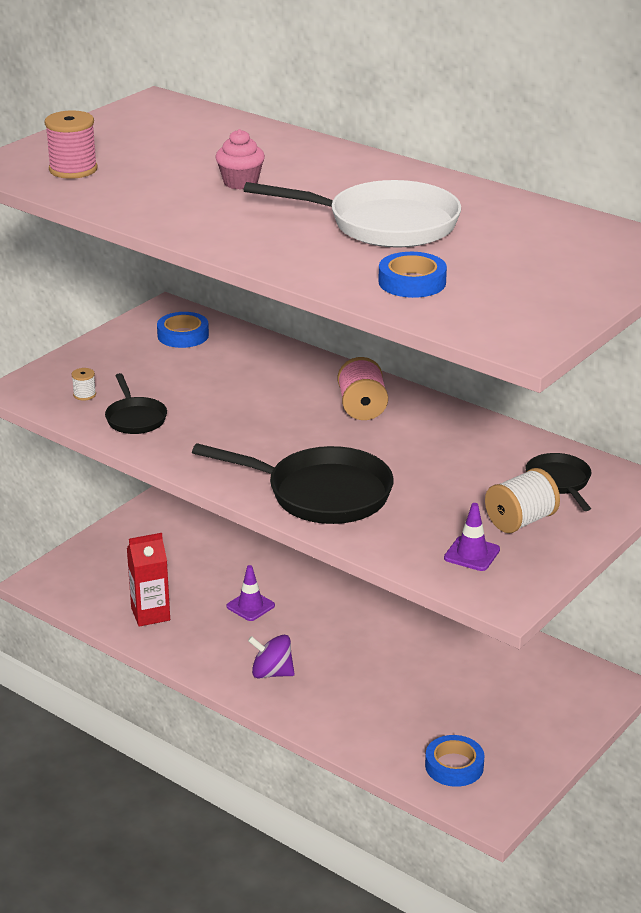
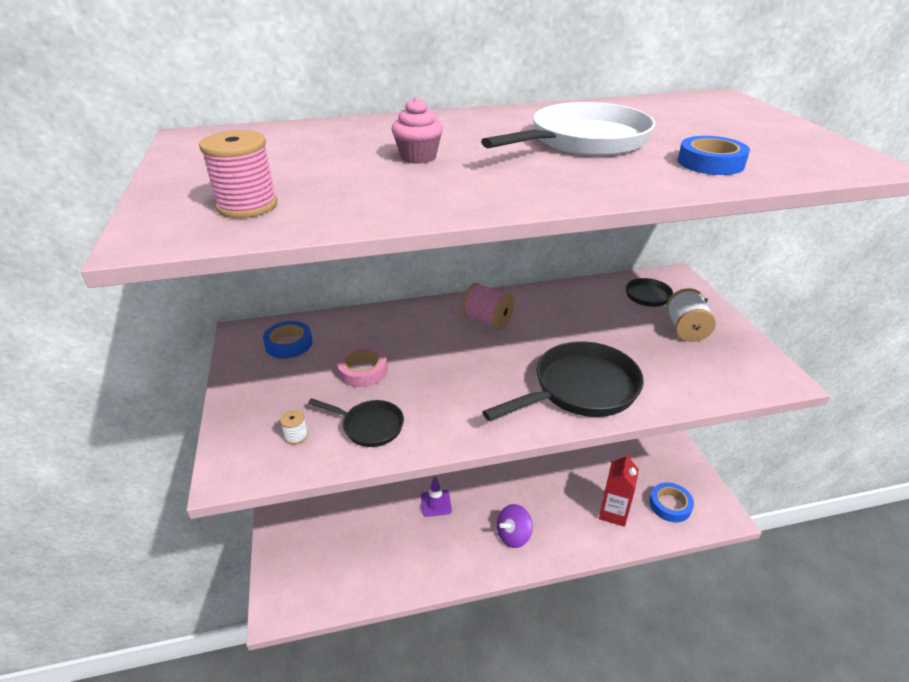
camera: 50 degrees left, 5 degrees up
(150, 614) = (389, 562): red carton -> red carton (613, 513)
(197, 384) = (363, 371): none -> pink tape
(472, 554) = (713, 365): purple traffic cone -> none

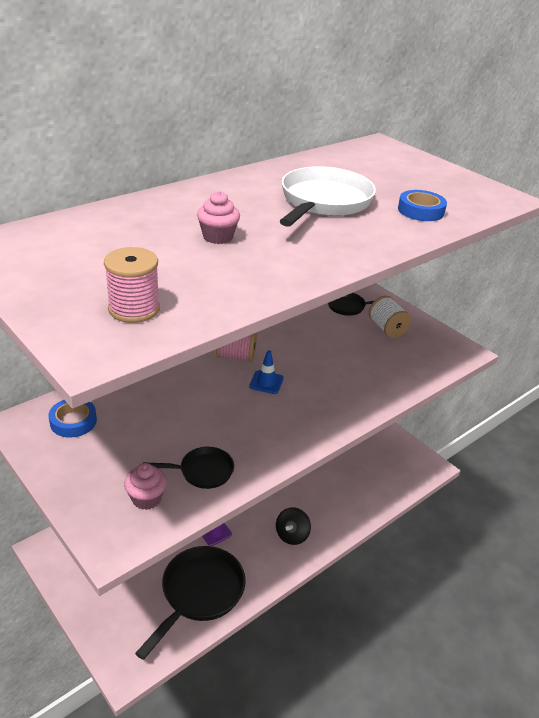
camera: 30 degrees left, 0 degrees up
(296, 436) = (146, 498): white spool -> pink cupcake
(363, 371) = (162, 427): pink tape -> none
(501, 354) = (266, 382): none -> blue traffic cone
(513, 535) = (292, 535): purple spinning top -> black spinning top
(580, 389) = (342, 395): black pan -> black pan (199, 593)
(613, 513) = (357, 491): red carton -> none
(670, 505) = (393, 471): blue tape -> none

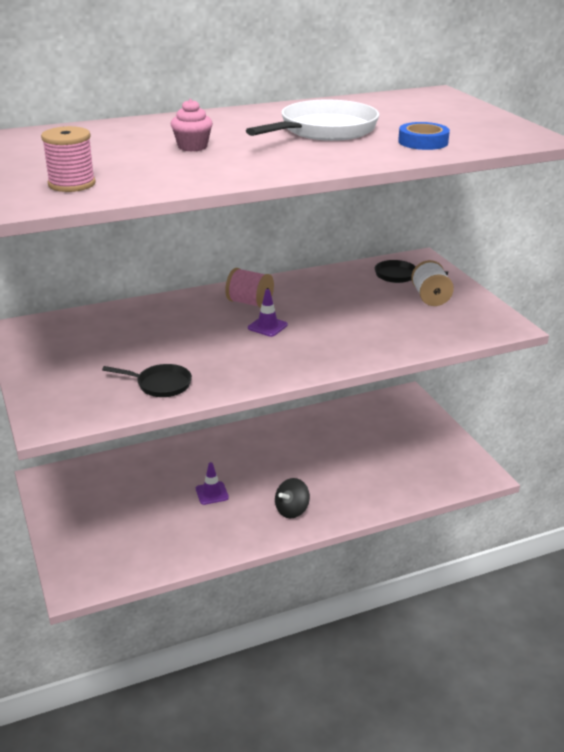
camera: 20 degrees right, 5 degrees down
(73, 421) = (64, 333): blue tape -> none
(146, 498) = (96, 396): pink cupcake -> none
(199, 593) = (172, 541): black pan -> none
(266, 382) = (267, 326): blue traffic cone -> purple traffic cone

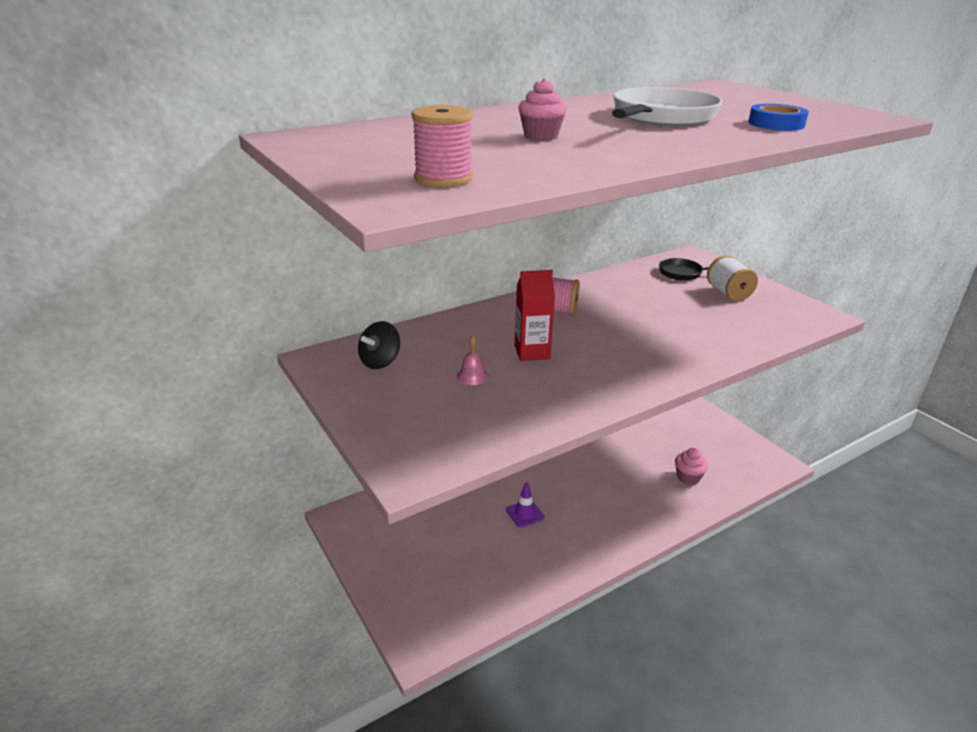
camera: 10 degrees left, 0 degrees up
(141, 353) = (472, 376): none -> pink bell
(160, 384) = (514, 411): black pan -> none
(205, 337) = (532, 352): none -> red carton
(267, 326) = (589, 335): purple traffic cone -> none
(292, 510) = (613, 523): black spinning top -> black spinning top (380, 362)
(385, 478) = (688, 477): none -> pink cupcake

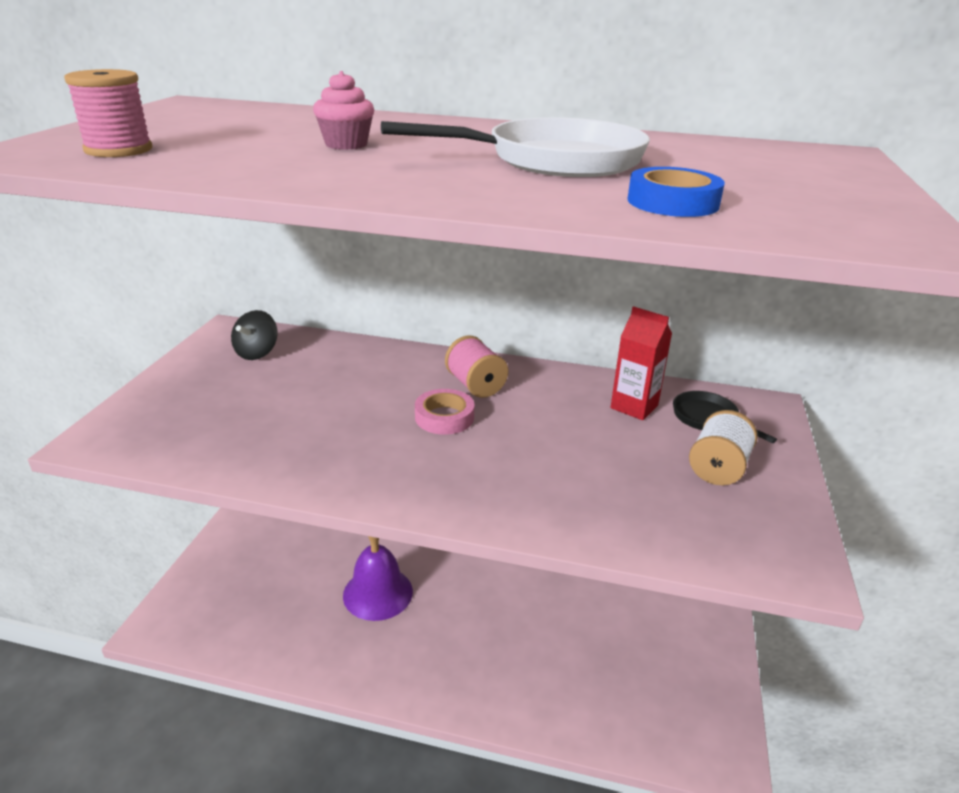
camera: 45 degrees right, 0 degrees up
(380, 362) = (257, 353): black spinning top -> black spinning top turned 60 degrees counterclockwise
(472, 376) = (286, 400): pink bell -> none
(525, 513) = (378, 593): purple traffic cone -> purple bell
(532, 352) = (372, 408): red carton -> red carton (634, 406)
(578, 335) = (444, 417): none -> pink tape
(688, 477) = (584, 685): pink cupcake -> none

